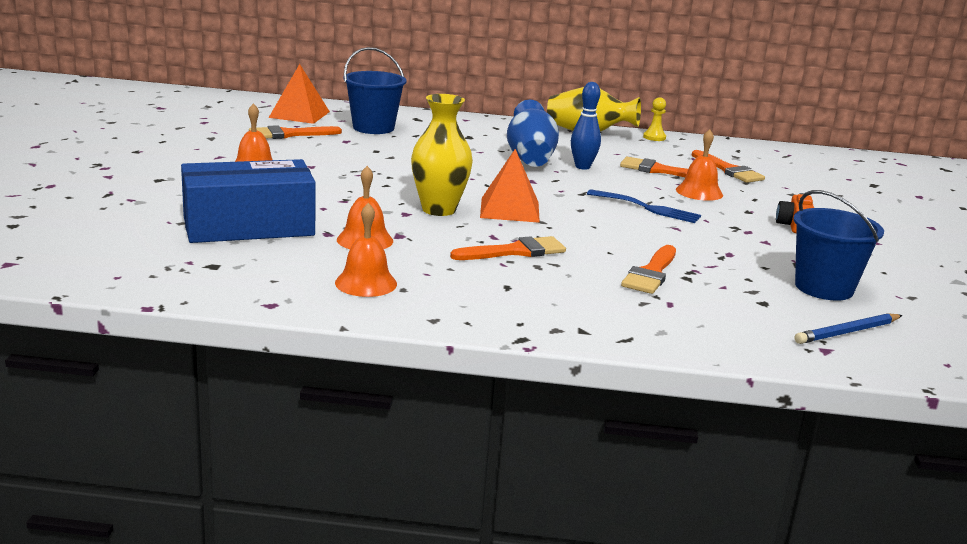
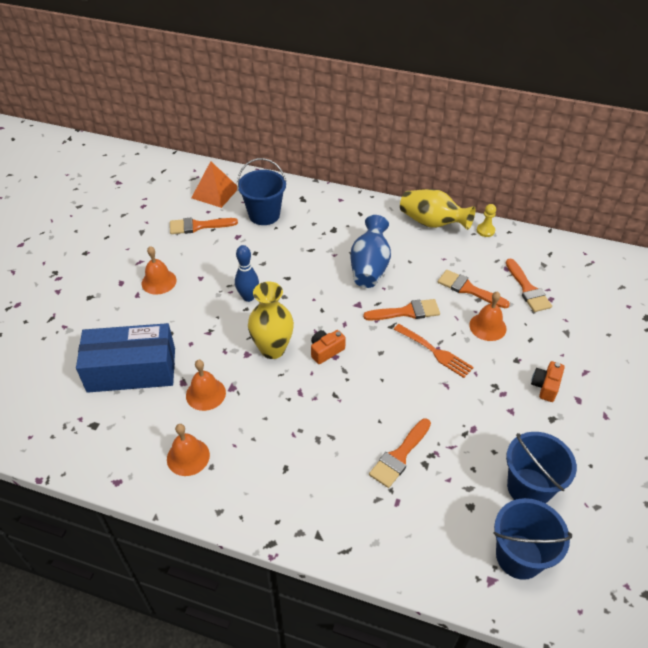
camera: 15 degrees right, 25 degrees up
(510, 209) = (326, 351): orange pyramid -> orange camera
(515, 251) = (308, 416): orange brush -> orange brush (406, 312)
(582, 167) = (407, 282): blue bowling pin -> blue bowling pin (248, 297)
(648, 208) = (435, 352): blue fork -> orange fork
(847, 332) = (519, 556): blue pencil -> blue bucket

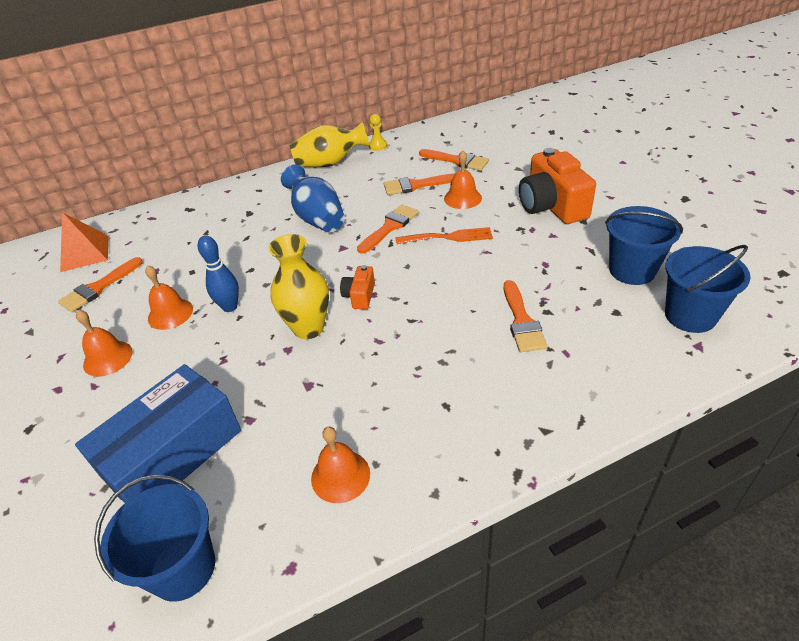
camera: 40 degrees left, 5 degrees down
(205, 394) = (287, 410): orange bell -> orange bell (170, 313)
(264, 215) = (164, 240): blue bucket -> blue bucket (183, 568)
(545, 386) = (551, 206): orange camera -> orange camera, size x2.06

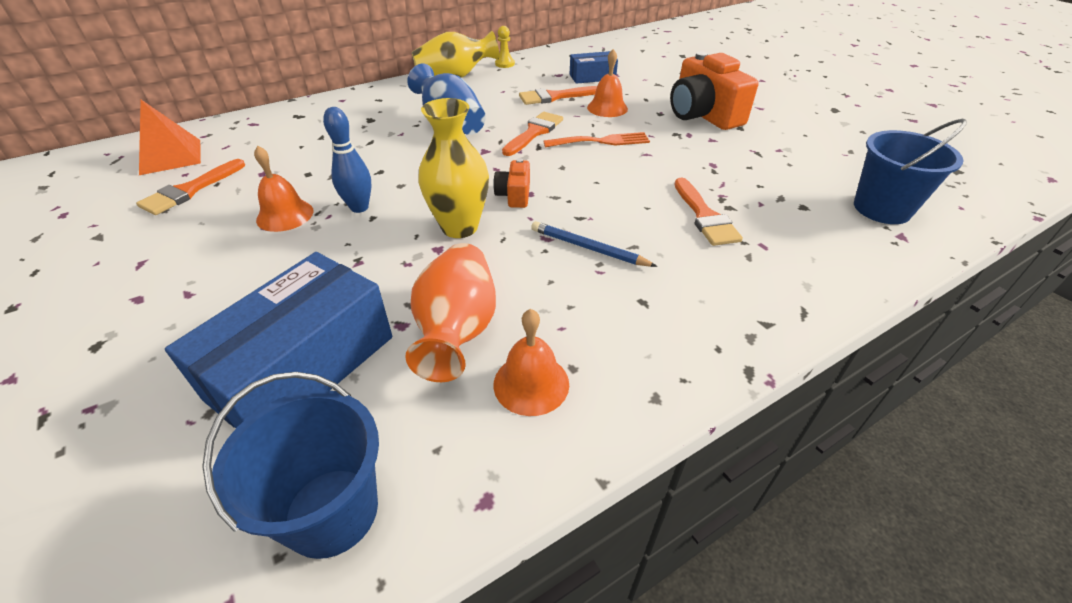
camera: 10 degrees left, 0 degrees up
(108, 358) = (205, 263): orange bell -> none
(291, 426) = (457, 330): none -> orange vase
(412, 351) = (588, 247): none -> blue pencil
(457, 161) = (592, 77): orange brush -> blue box
(632, 270) = (806, 169): blue bucket -> none

